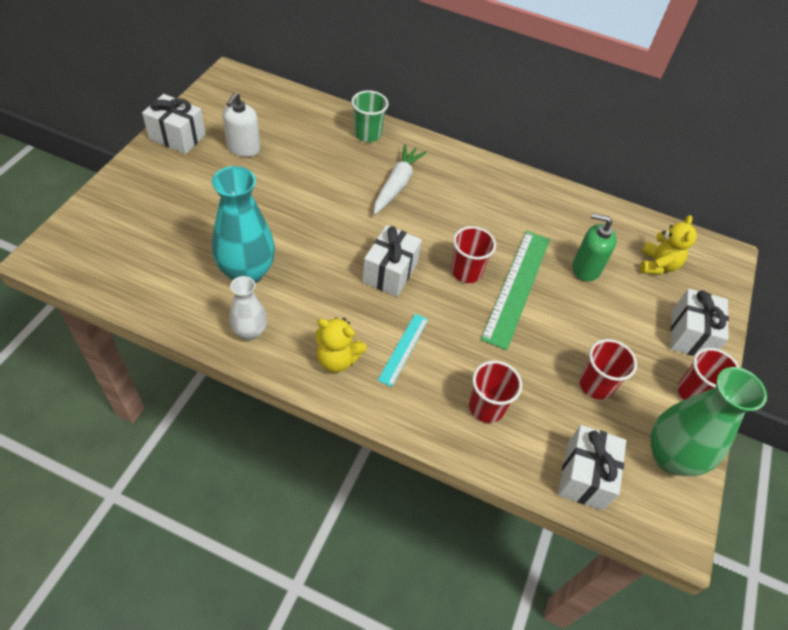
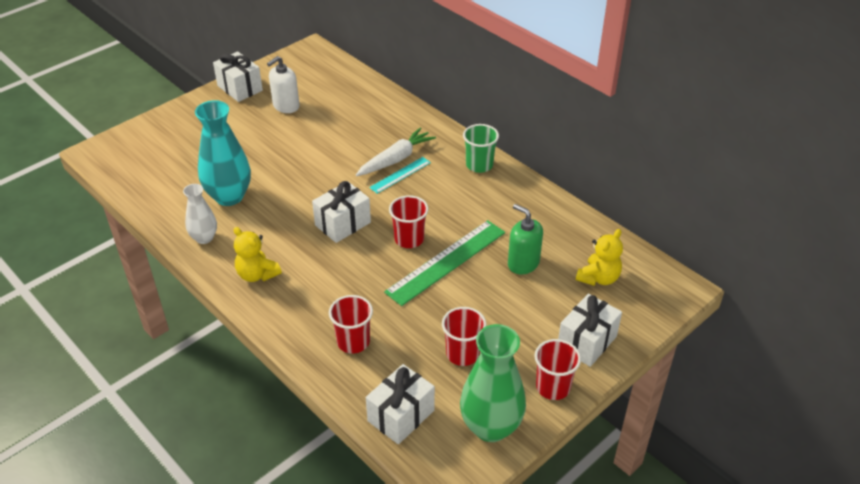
camera: 30 degrees right, 10 degrees down
(367, 134) = (397, 115): green cup -> green cup (479, 165)
(403, 349) = (314, 281): turquoise ruler -> turquoise ruler (400, 175)

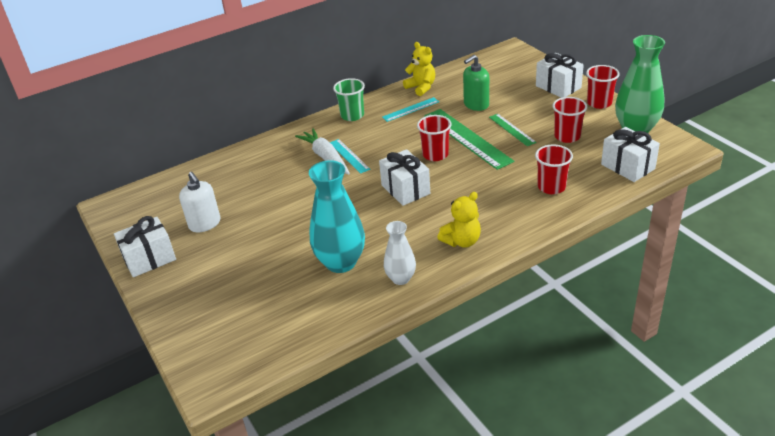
camera: 75 degrees left, 5 degrees down
(471, 300) = (511, 129): none -> green ruler
(501, 208) = (410, 109): none -> turquoise ruler
(598, 278) = (497, 77): yellow teddy bear -> yellow teddy bear (421, 87)

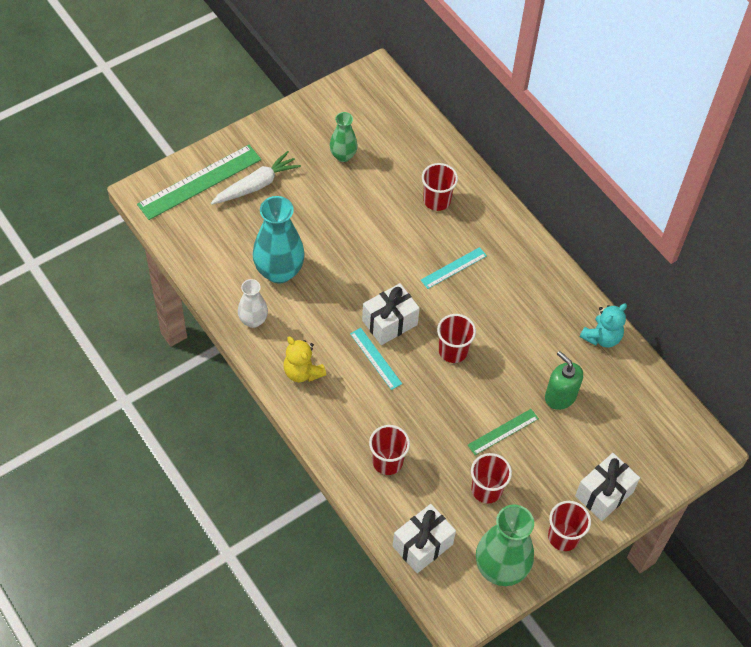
camera: 80 degrees right, 20 degrees up
(149, 259) = (295, 122): white gift -> none
(205, 224) = (343, 155): white soap dispenser -> green vase
(274, 166) = (437, 200): none -> red cup
(326, 157) = (451, 246): white carrot -> white carrot (256, 185)
(352, 115) = (536, 266): green cup -> none
(410, 109) = (549, 326): turquoise ruler -> turquoise ruler (376, 358)
(421, 87) = (602, 337): yellow teddy bear -> turquoise teddy bear
(467, 138) = (486, 384): green ruler -> green ruler (200, 182)

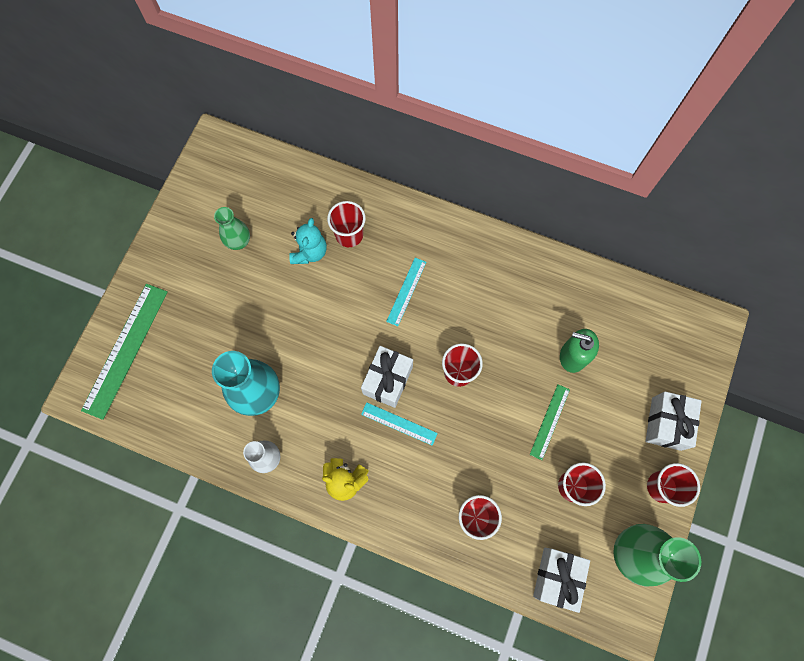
camera: 30 degrees left, 15 degrees up
(256, 185) = (180, 320): white carrot -> none
(602, 337) = (569, 278): turquoise teddy bear -> turquoise teddy bear (309, 252)

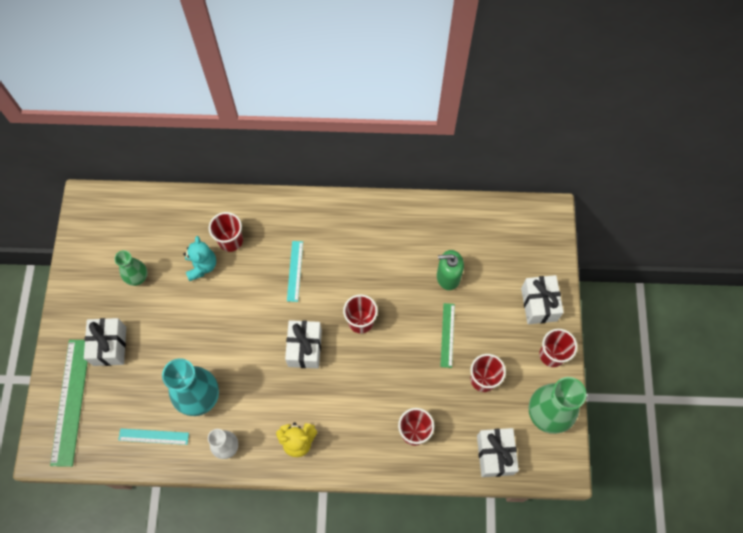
camera: 20 degrees left, 5 degrees down
(185, 305) = (109, 346): none -> white gift
(399, 423) = (326, 379): turquoise ruler -> turquoise ruler (153, 436)

